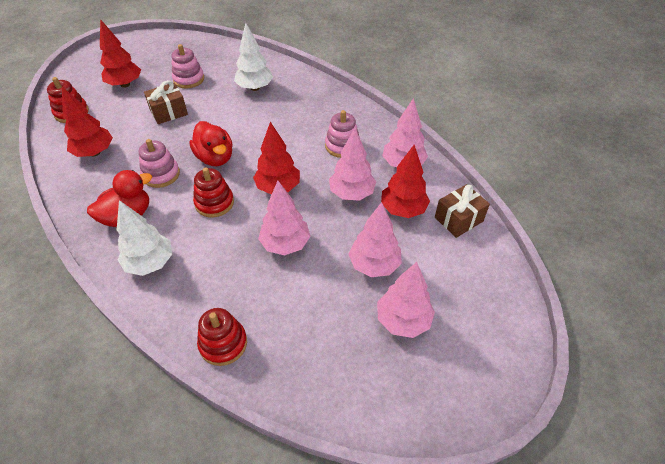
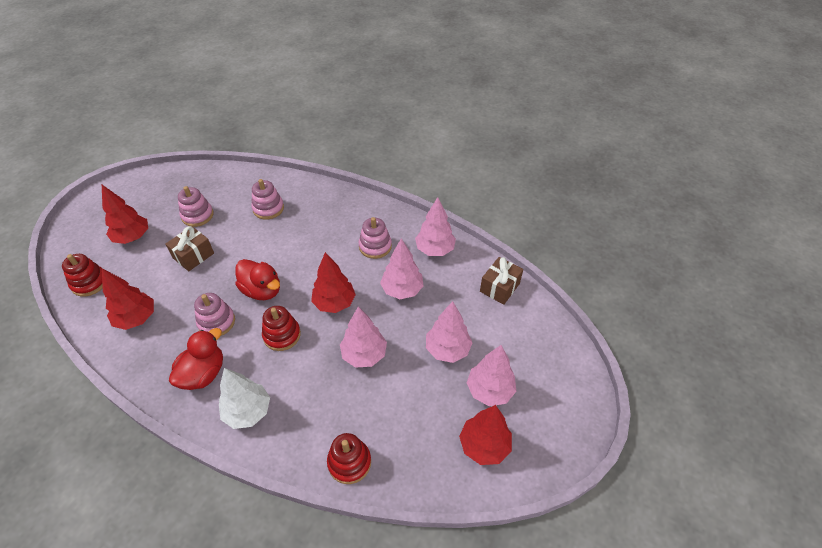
camera: 20 degrees left, 0 degrees up
(255, 88) = (268, 208): white tree -> pink stacking toy
(403, 209) = (451, 292): red tree -> red tree (484, 445)

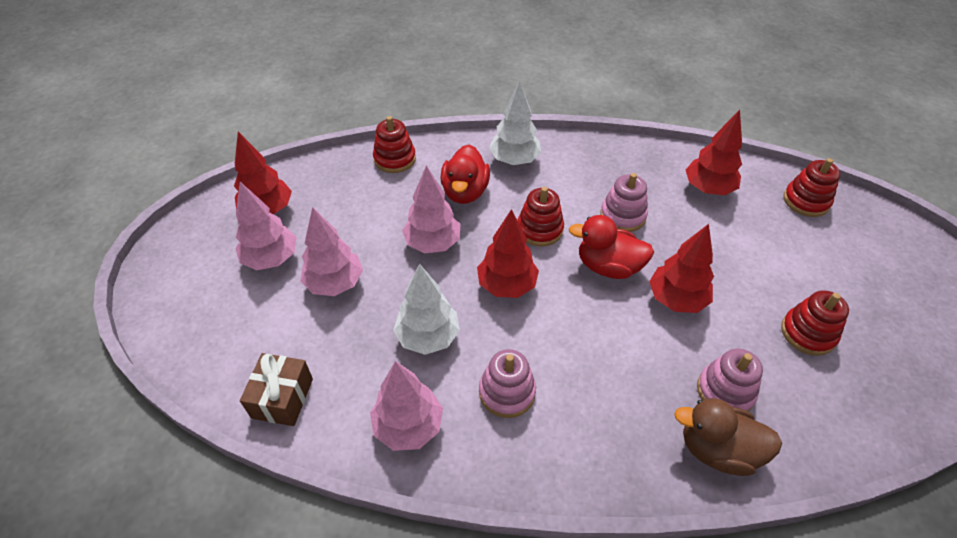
camera: 155 degrees right, 0 degrees up
(133, 237) = (841, 267): red tree -> red tree (676, 299)
(193, 256) = (738, 274): brown gift -> none
(197, 215) = (808, 333): pink stacking toy -> red stacking toy
(203, 373) = (585, 171): red duck -> red duck (465, 192)
(296, 191) = (717, 450): none -> brown duck
(402, 290) = (428, 337): pink tree -> white tree

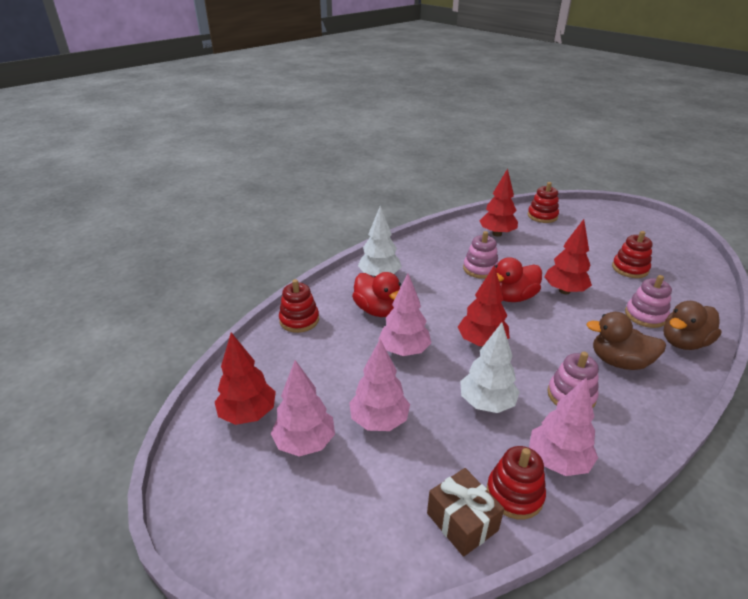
camera: 45 degrees left, 15 degrees down
(539, 229) = (451, 302): red stacking toy -> red stacking toy (514, 494)
(607, 406) = (619, 362): none -> brown duck

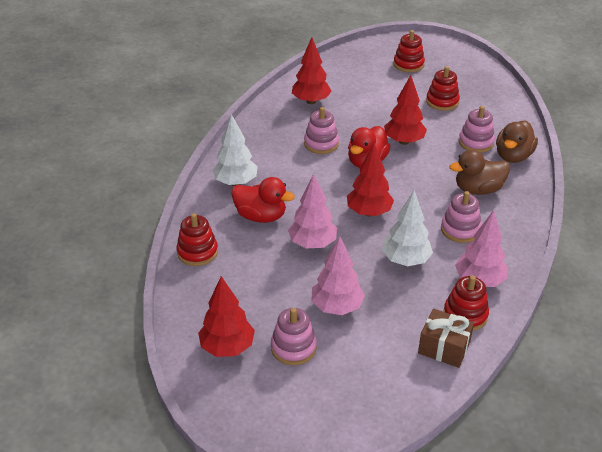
camera: 30 degrees left, 5 degrees up
(305, 443) = (293, 347): pink tree -> pink stacking toy
(542, 216) = (339, 68): red stacking toy -> red stacking toy (408, 64)

